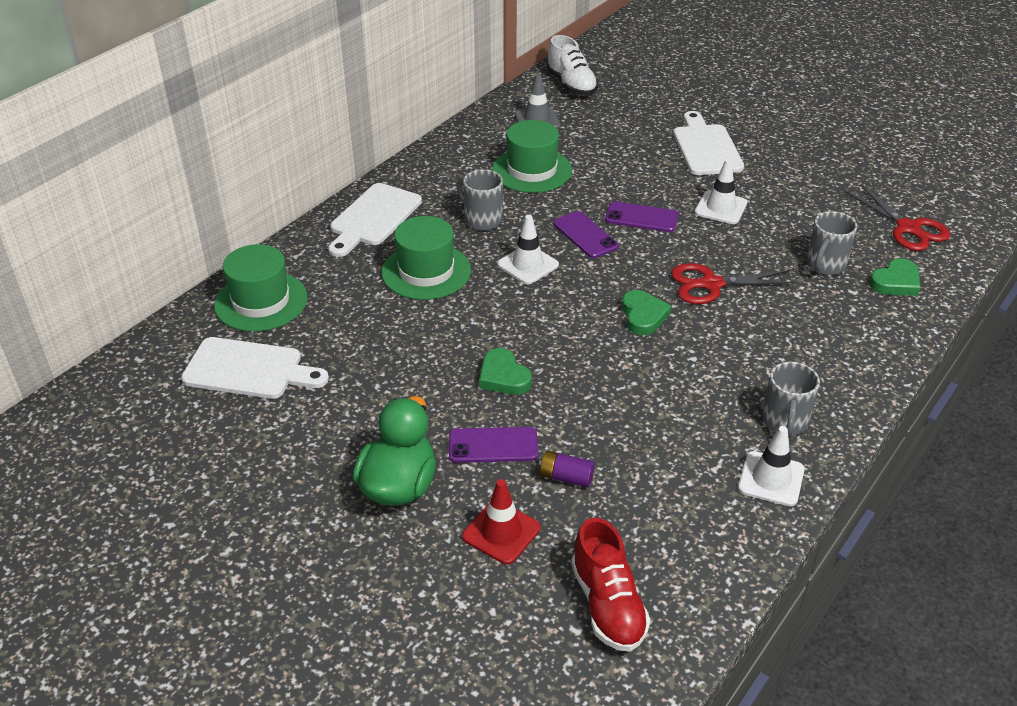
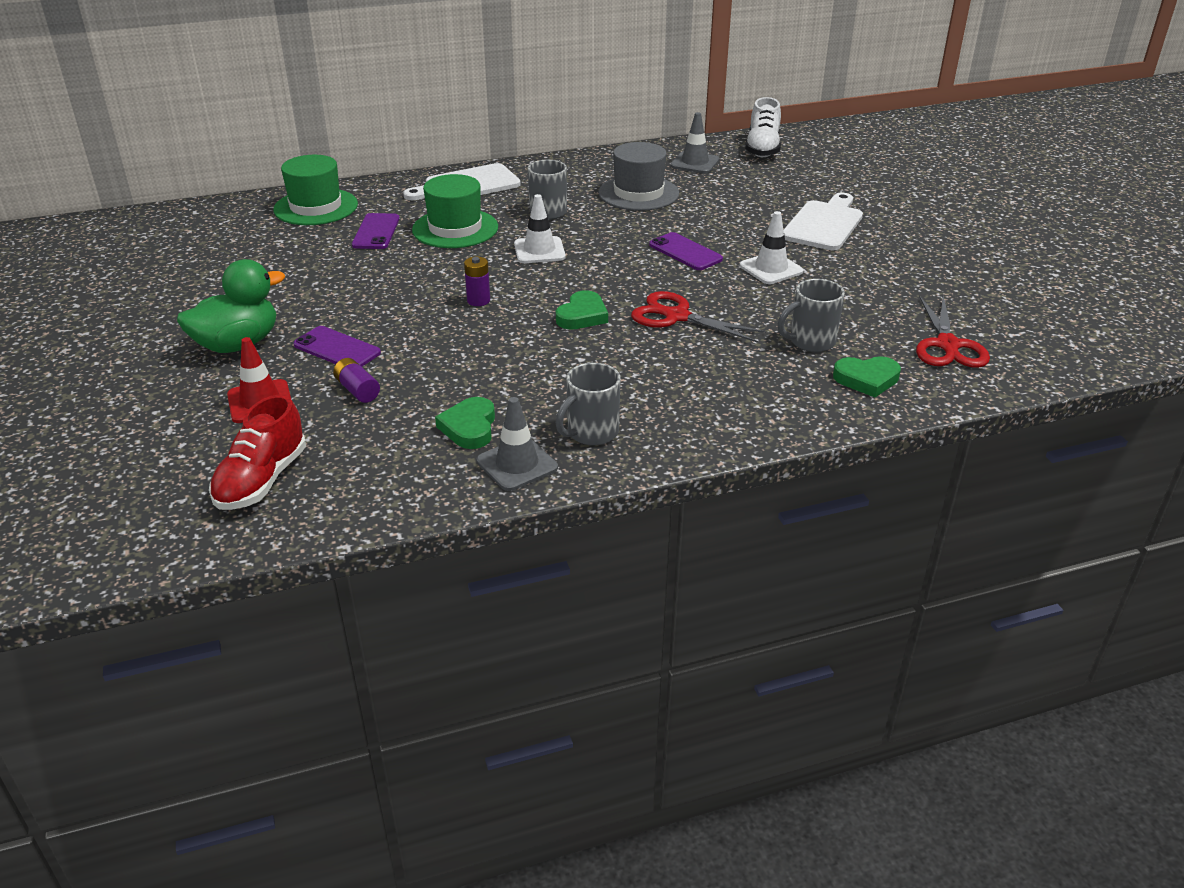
camera: 35 degrees right, 5 degrees down
(249, 369) = (249, 242): white cutting board -> none
(503, 376) = (410, 311): green heart -> green heart (469, 427)
(532, 170) = (638, 193): green hat -> grey hat
(545, 339) = (478, 300): none -> purple battery
(585, 235) = (617, 248): purple phone -> purple phone (376, 232)
(771, 479) = (517, 464): white traffic cone -> grey traffic cone

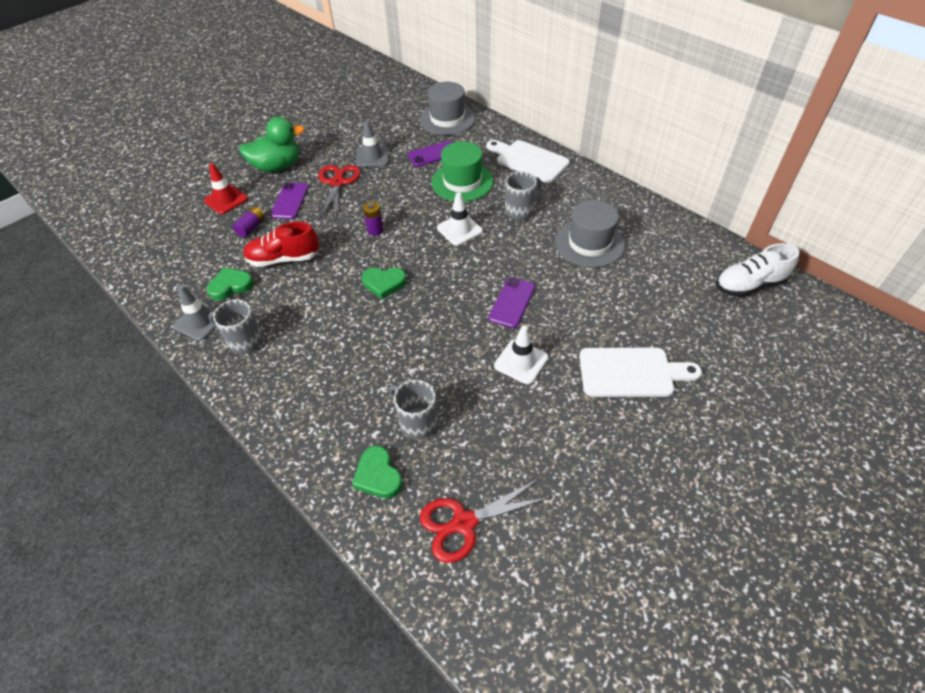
camera: 65 degrees right, 15 degrees up
(237, 344) = (277, 166): green duck -> green duck turned 45 degrees counterclockwise
(262, 480) = (157, 233): red shoe -> red shoe (284, 259)
(316, 207) = (447, 119): green hat -> grey hat
(677, 316) = (410, 331): red scissors -> red scissors (338, 183)
(695, 163) = (675, 254): grey traffic cone -> grey traffic cone (372, 157)

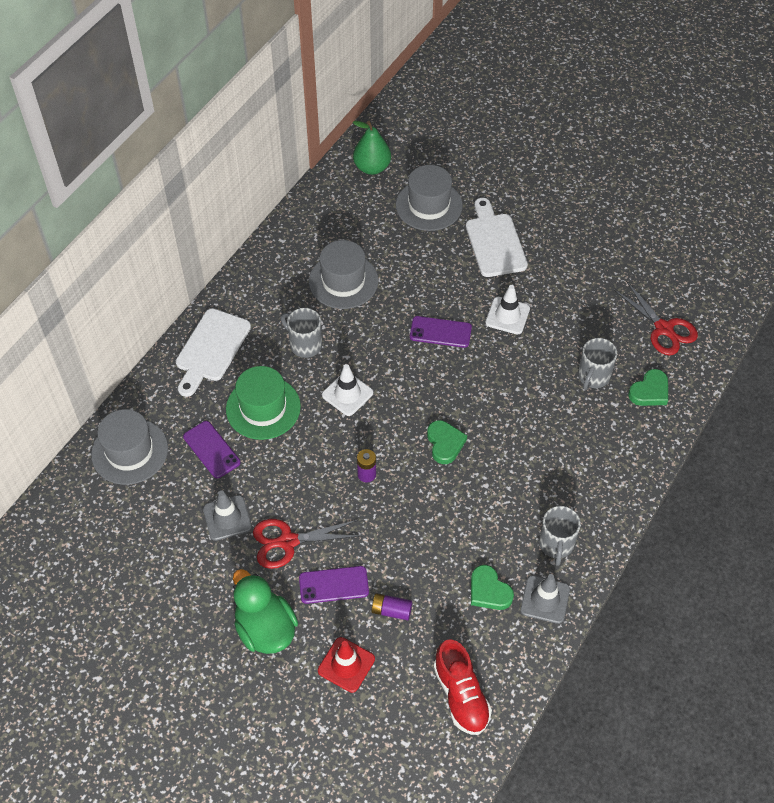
camera: 105 degrees left, 5 degrees up
(284, 259) = (434, 553): red shoe -> red shoe (461, 695)
(691, 323) = (429, 205): none -> grey hat
(749, 285) = (372, 167): white shoe -> green pear

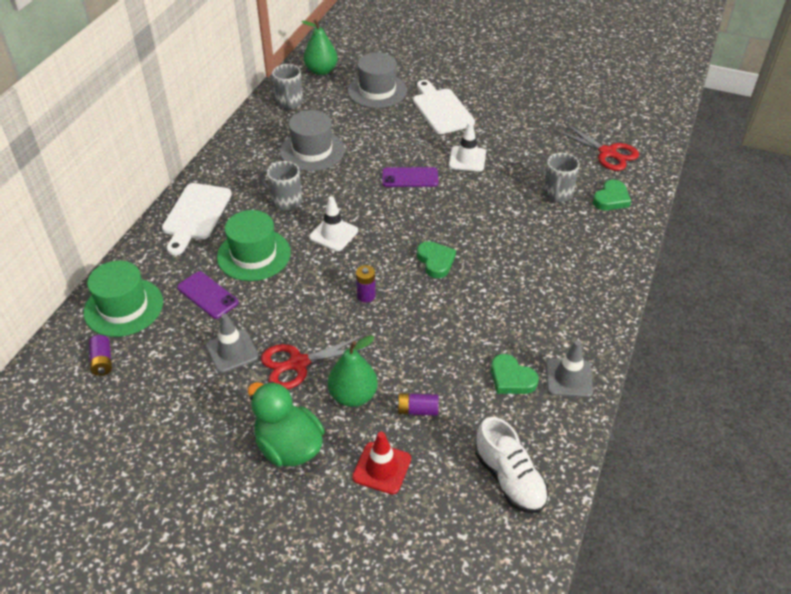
camera: 10 degrees left, 10 degrees down
(105, 510) = (102, 361): none -> purple battery
(129, 451) = (123, 307): grey hat -> green hat
(334, 585) = (353, 395): purple phone -> green pear
(461, 695) = (509, 478): red shoe -> white shoe
(556, 545) = (565, 329): grey mug -> grey mug (289, 102)

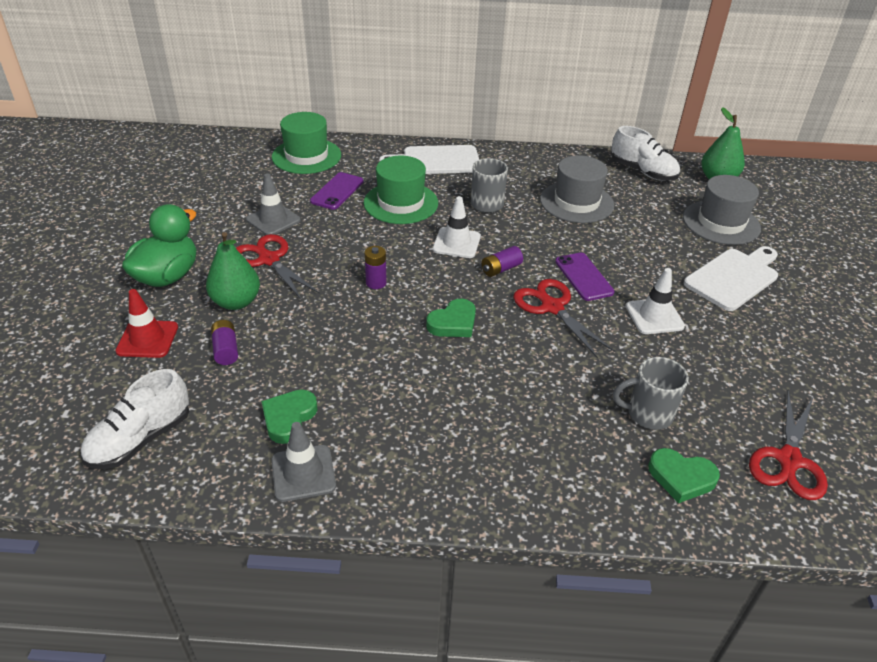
camera: 70 degrees right, 5 degrees down
(102, 361) = (244, 162): purple battery -> purple battery (501, 269)
(289, 102) = (643, 172): grey mug -> white shoe
(438, 204) = (552, 307): none -> red scissors

